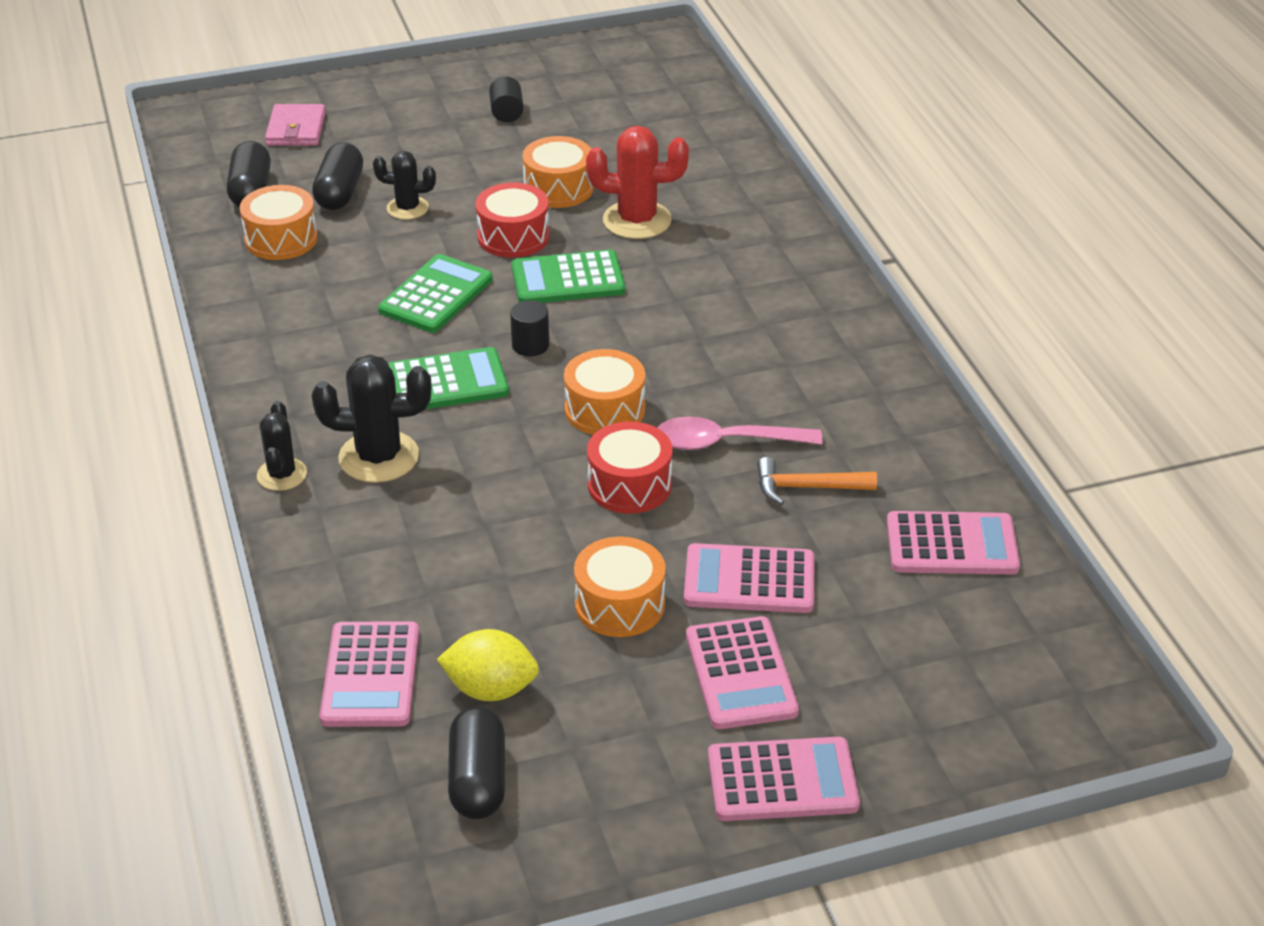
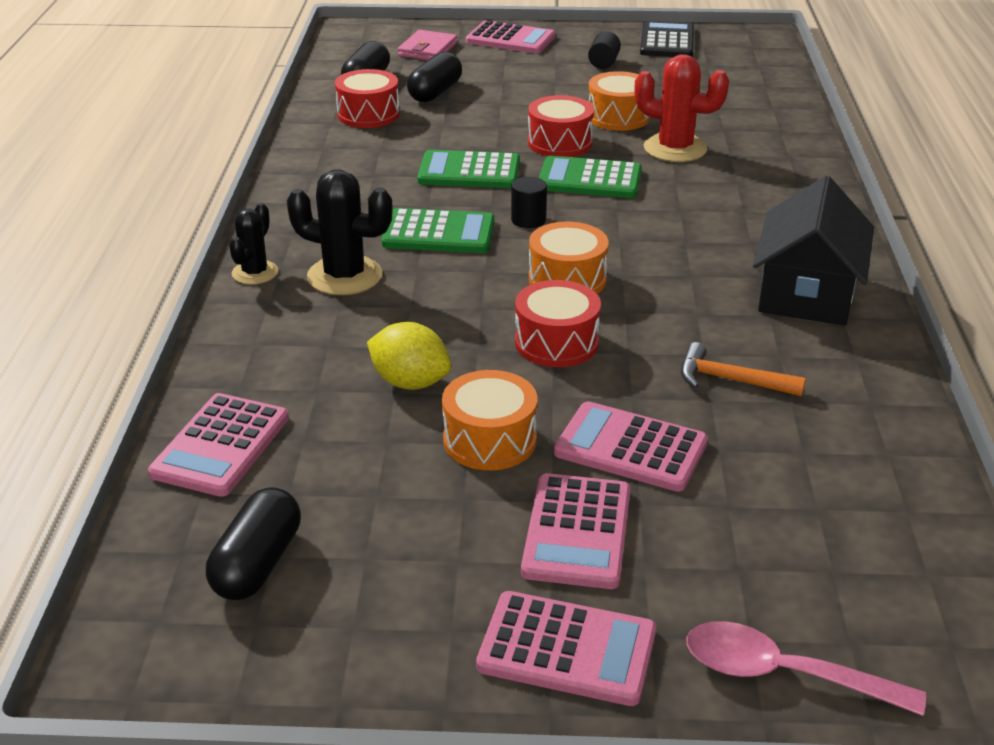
camera: 20 degrees right, 5 degrees down
(281, 239) = (368, 114): orange drum -> red drum
(407, 208) = (483, 111): black cactus -> none
(436, 295) = (469, 171): green calculator -> green calculator turned 135 degrees counterclockwise
(490, 689) = (322, 484): yellow lemon -> yellow lemon (410, 382)
(562, 67) = (667, 41): none -> black calculator
(725, 442) = (668, 326): pink spoon -> pink spoon (783, 674)
(836, 373) = (806, 292): none -> black house
(951, 545) = (863, 464): pink calculator -> pink calculator (510, 39)

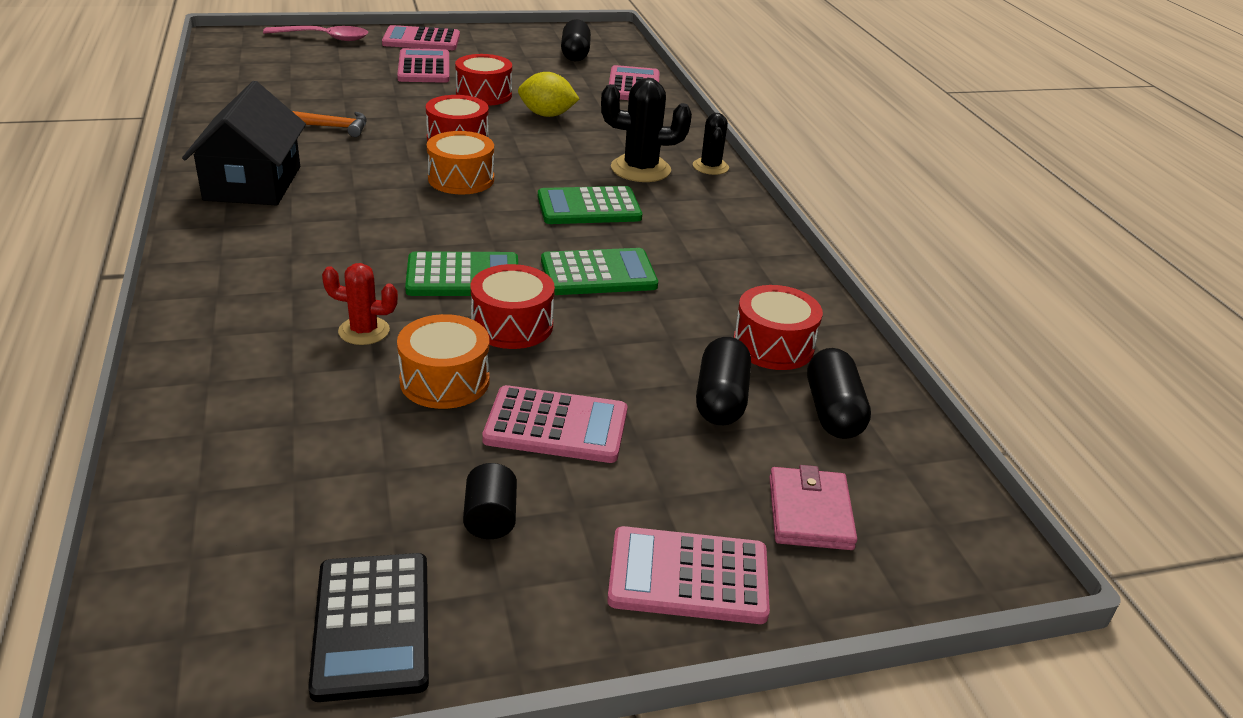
camera: 160 degrees right, 0 degrees up
(490, 440) = (484, 94): orange drum -> red drum
(528, 220) = (513, 226): black cylinder -> none
(631, 448) = (398, 95): pink calculator -> pink calculator (556, 426)
(675, 149) = (364, 331): red cactus -> red cactus, size x0.62

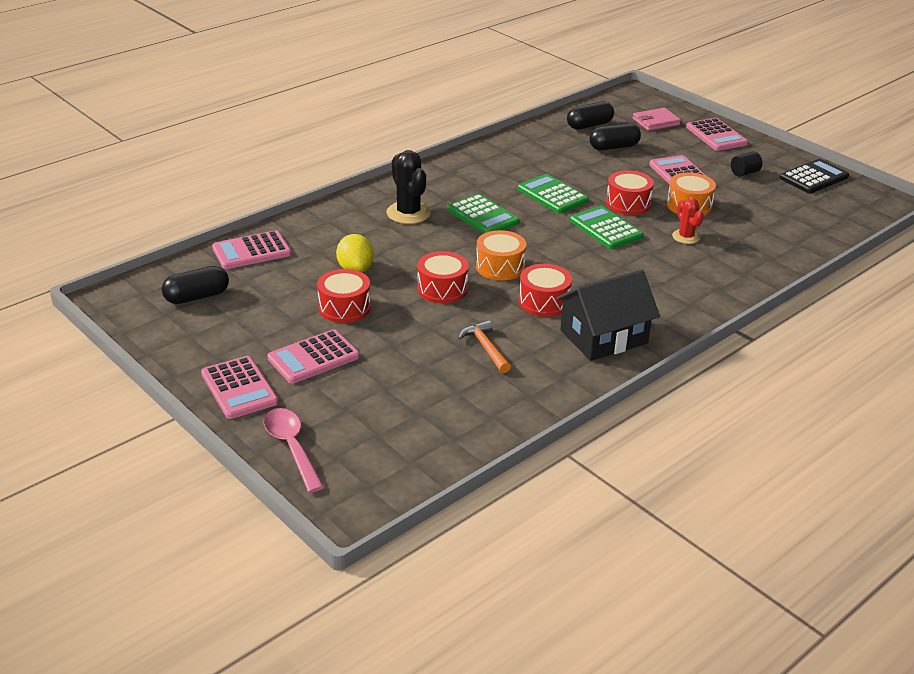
camera: 115 degrees left, 0 degrees up
(710, 167) = (376, 192): black cactus -> none
(773, 345) = (557, 143): red drum -> red drum (544, 302)

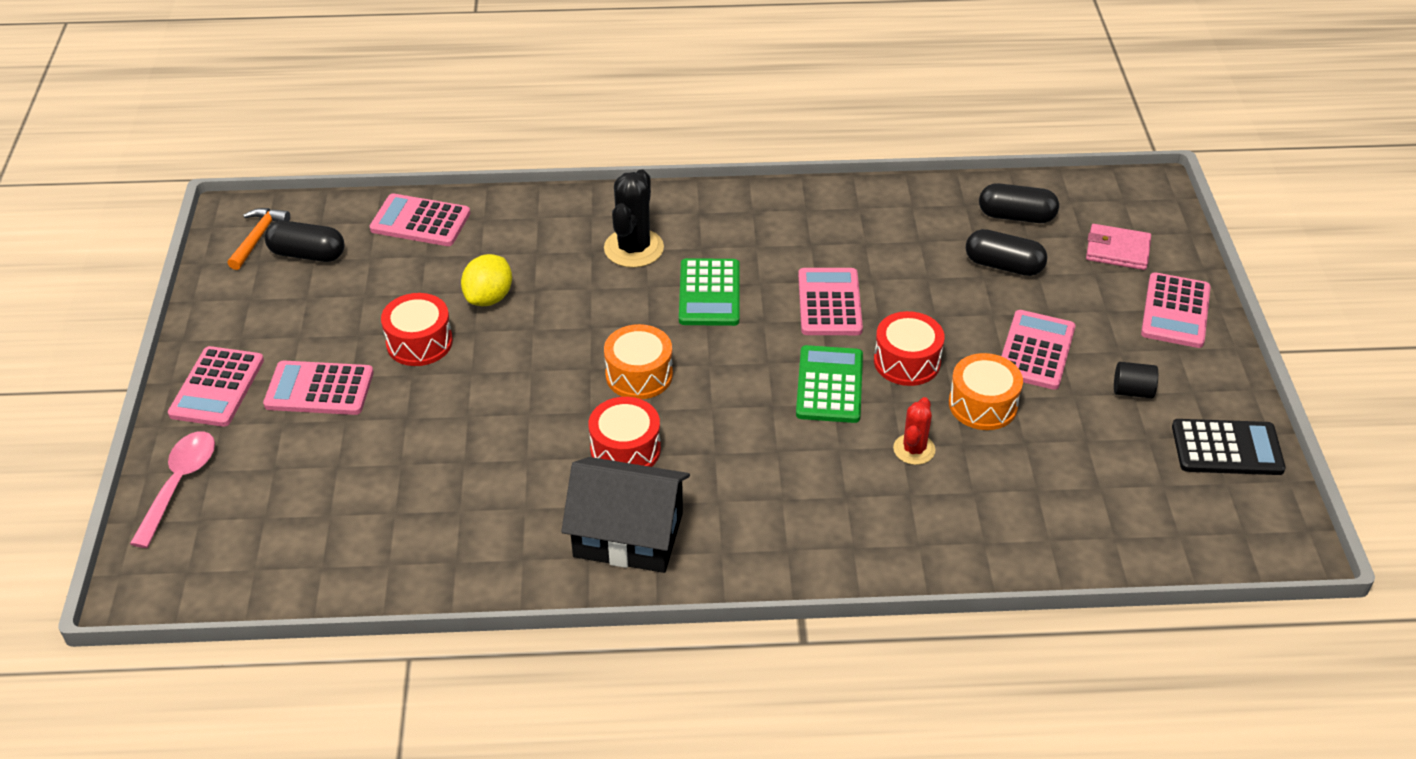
camera: 40 degrees right, 10 degrees up
(442, 289) = (542, 372): red drum -> none
(485, 348) = (489, 474): orange hammer -> orange hammer (258, 237)
(553, 195) = (829, 303): green calculator -> pink calculator

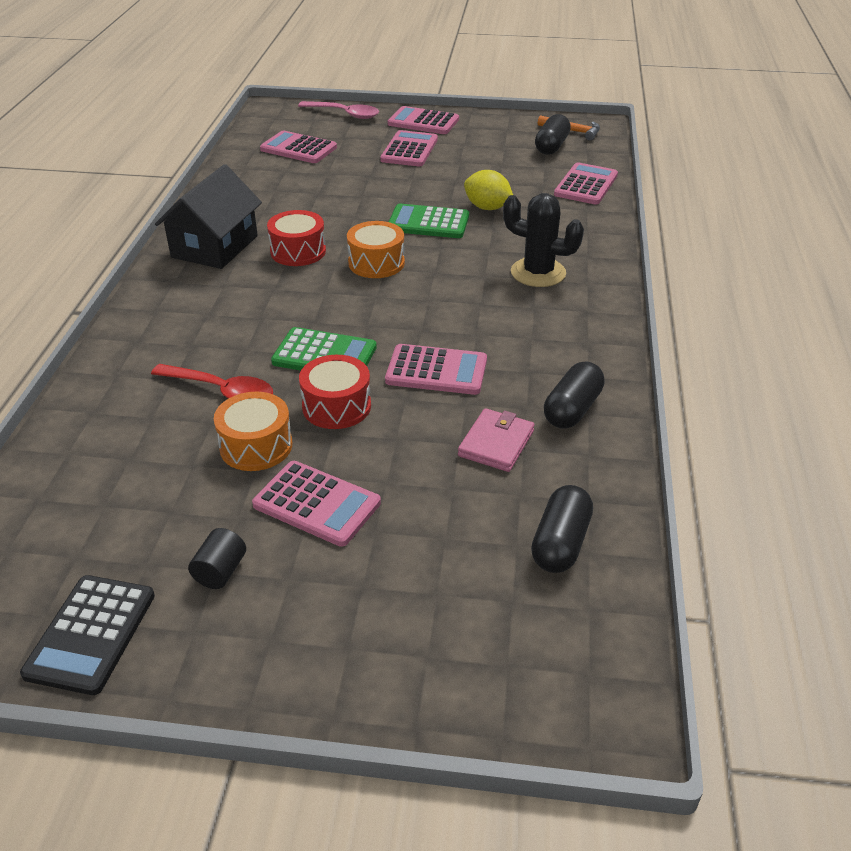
camera: 100 degrees right, 5 degrees down
(419, 342) = (444, 181): red drum -> none
(709, 293) = (468, 305): green calculator -> green calculator (428, 222)
(914, 449) = (222, 391): red cactus -> red spoon
(1003, 266) = (467, 509): black capsule -> black capsule (572, 409)
(1117, 250) = (476, 632): pink wallet -> pink wallet (496, 443)
(1175, 311) = (339, 660): pink calculator -> pink calculator (298, 148)

